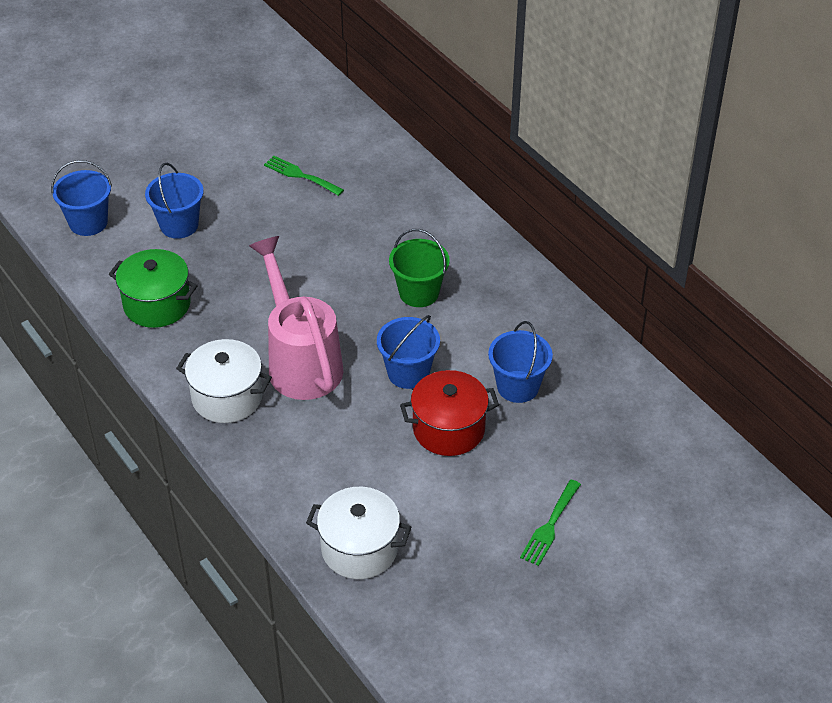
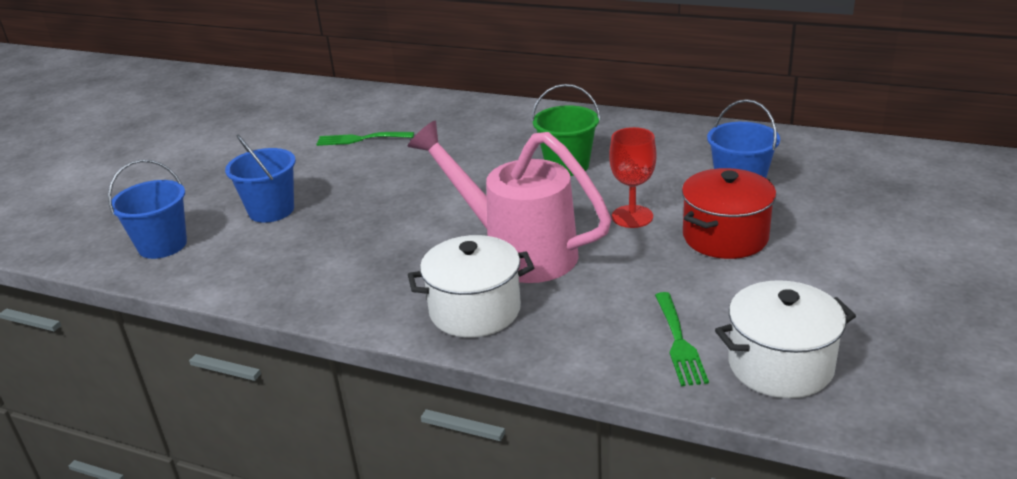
camera: 30 degrees left, 15 degrees down
(157, 304) = (310, 273): green pot -> none
(408, 373) = (632, 216): blue bucket -> red goblet
(550, 526) = (916, 260): green fork -> green fork (679, 342)

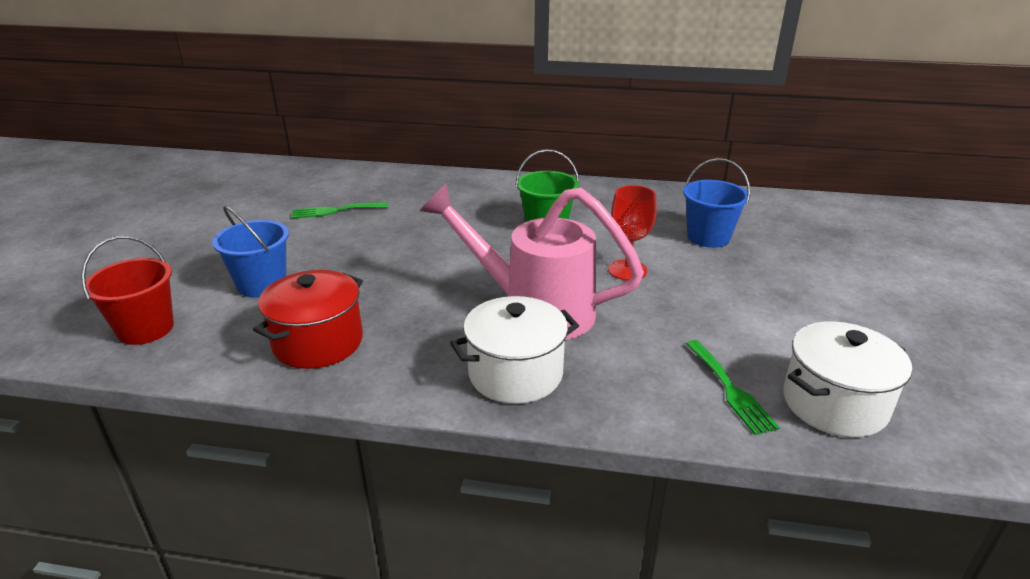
camera: 15 degrees left, 0 degrees up
(162, 245) = (146, 329): blue bucket -> red bucket
(725, 237) = (720, 284): red pot -> red pot (318, 342)

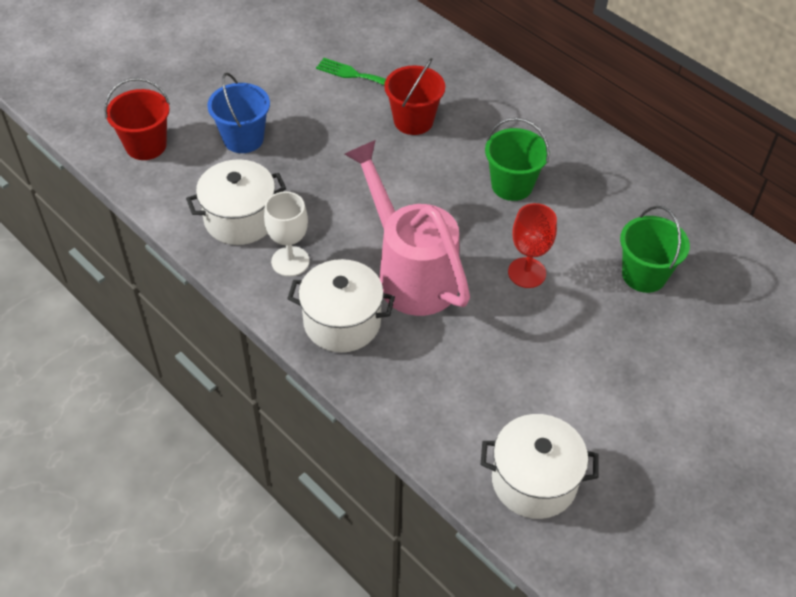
camera: 35 degrees right, 20 degrees up
(318, 342) = (240, 219): red pot -> white pot
(408, 352) = (290, 261): none -> white goblet
(418, 219) = (413, 121): none -> red bucket
(708, 237) = (644, 275): blue bucket -> green bucket
(730, 389) = (474, 424): green fork -> none

